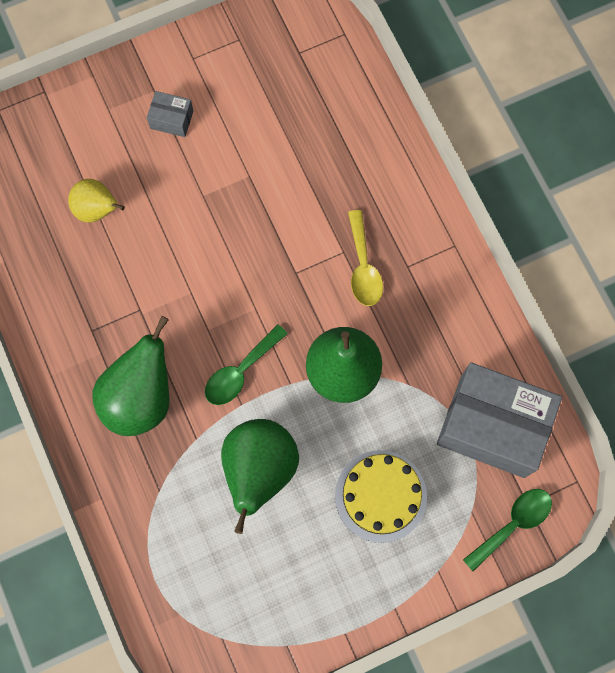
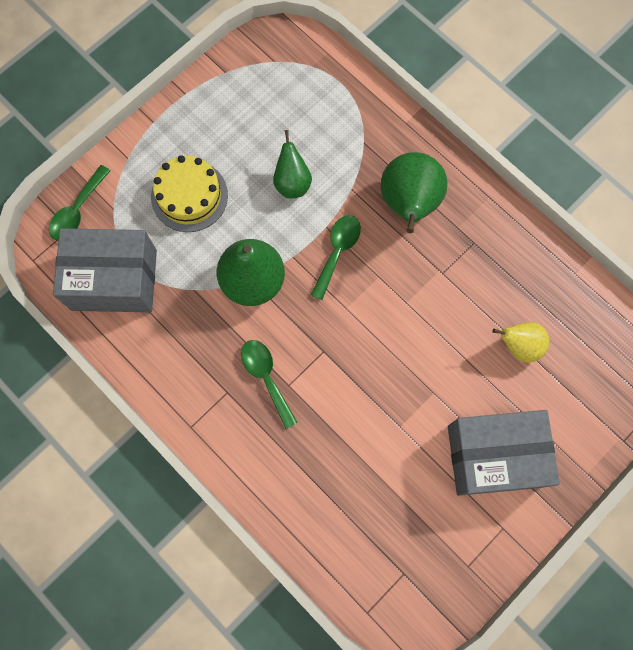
camera: 160 degrees right, 0 degrees up
(171, 119) = (494, 456): grey box -> grey box, size x2.35
(259, 469) = (292, 183): green pear -> green pear, size x0.60
(363, 267) = (266, 377): yellow spoon -> green spoon

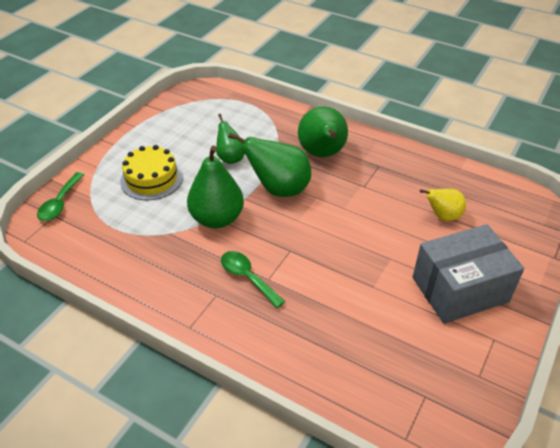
camera: 15 degrees left, 30 degrees down
(114, 280) = (98, 240): grey box -> none
(337, 252) = (279, 189): green spoon -> green pear

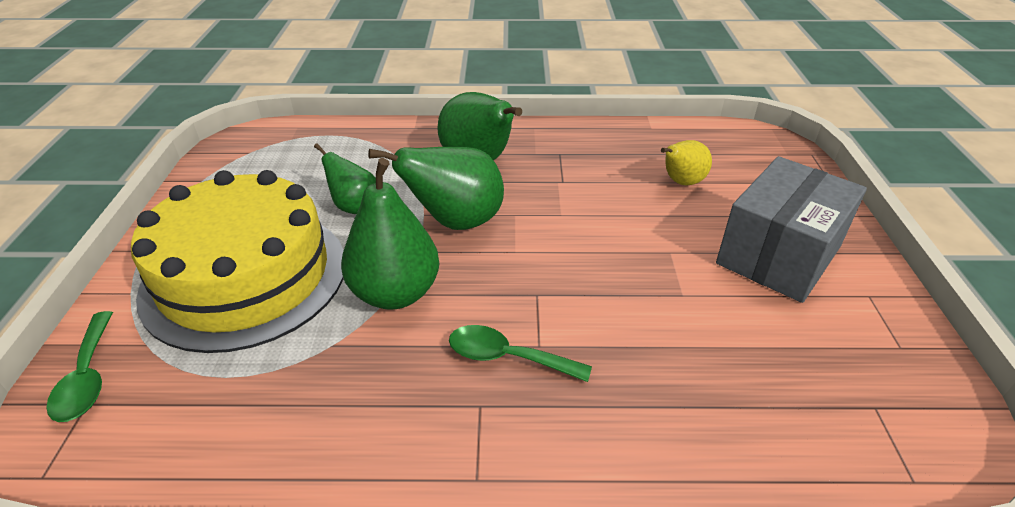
camera: 30 degrees left, 5 degrees down
(151, 179) = (245, 276): yellow cake -> yellow cake, size x1.83

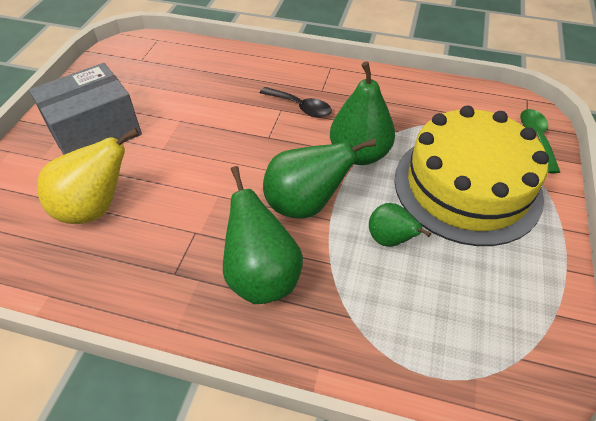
camera: 165 degrees left, 10 degrees up
(507, 357) = (300, 107): green spoon -> black spoon
(681, 182) = (95, 208): yellow pear -> yellow pear, size x1.67

